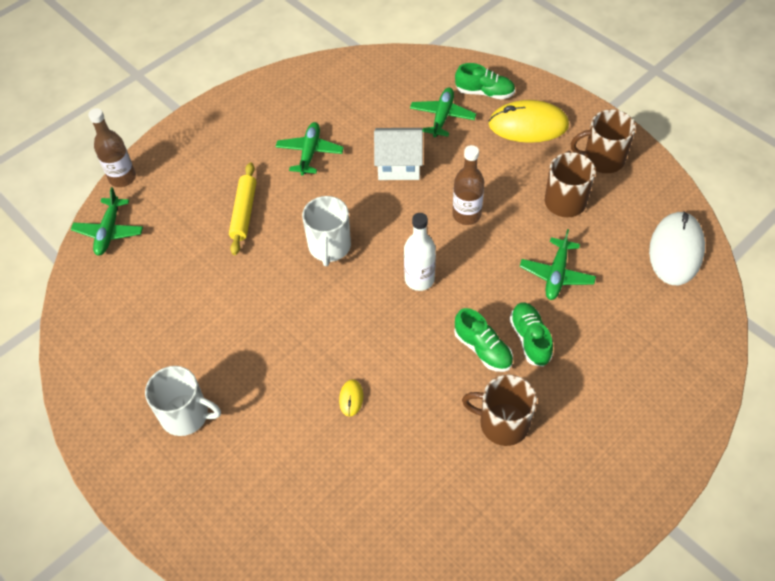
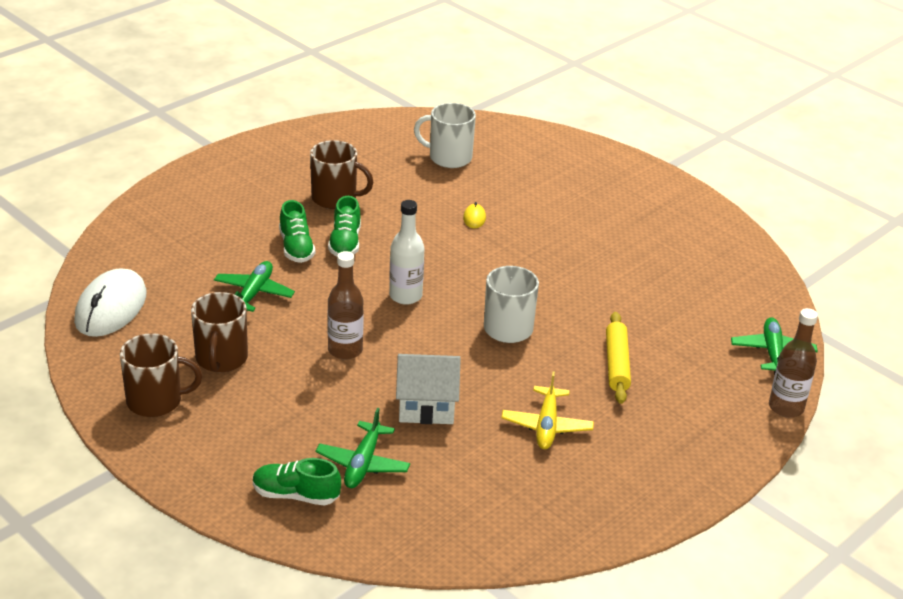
camera: 175 degrees right, 20 degrees down
(186, 415) = (626, 214): white mug -> white mug (449, 157)
(310, 153) = (546, 426): green plane -> yellow plane
(482, 349) = (345, 243): green shoe -> green shoe turned 135 degrees counterclockwise
(528, 125) = (243, 447): yellow mouse -> none

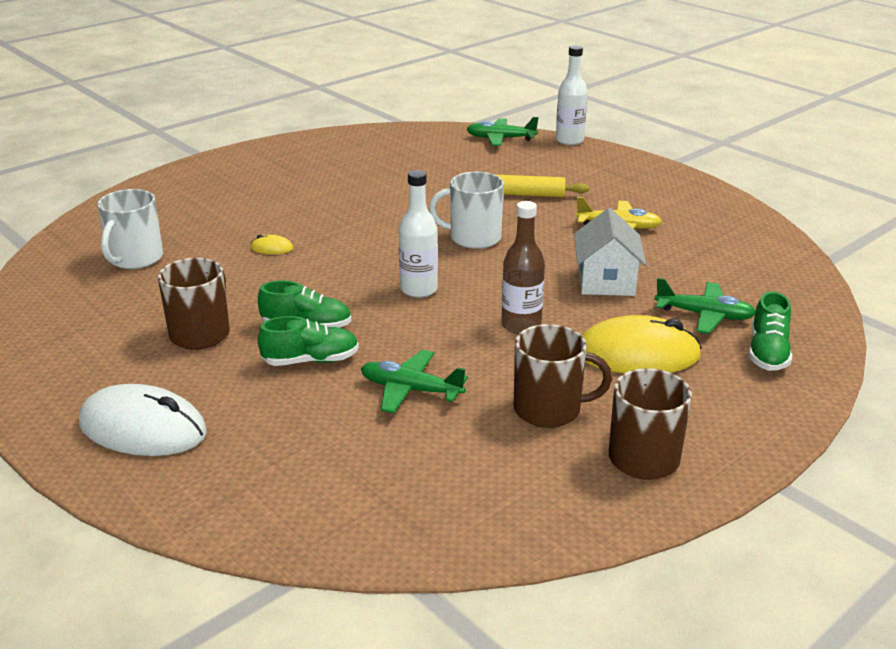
camera: 85 degrees left, 5 degrees down
(111, 307) = (442, 515): white mouse -> white mouse (143, 428)
(297, 413) = (637, 354): none -> yellow mouse
(786, 407) = (569, 140): brown bottle -> white bottle

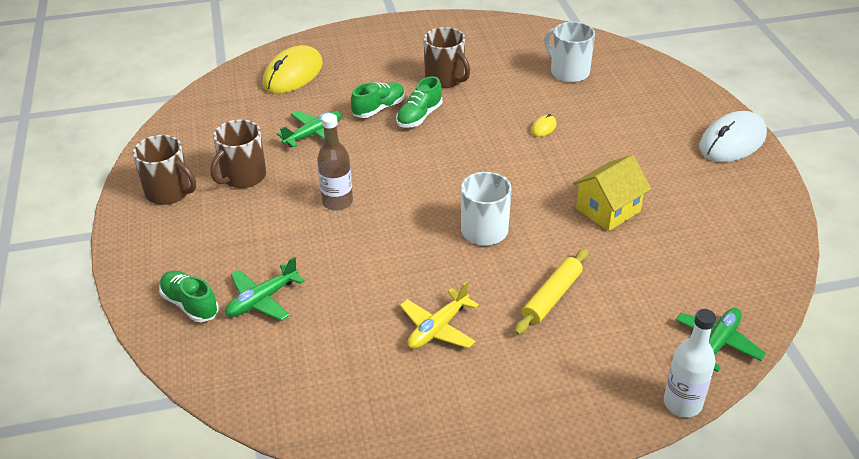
camera: 120 degrees right, 10 degrees up
(143, 428) = (366, 48): white mouse -> white mouse (732, 141)
(311, 360) = (379, 109): green shoe -> green shoe turned 150 degrees counterclockwise
(386, 194) = (608, 210): none -> yellow house
(419, 289) = (426, 174): white bottle -> none
(606, 281) = (355, 272): white house -> none
(637, 354) = (254, 239): yellow mouse -> yellow mouse (293, 74)

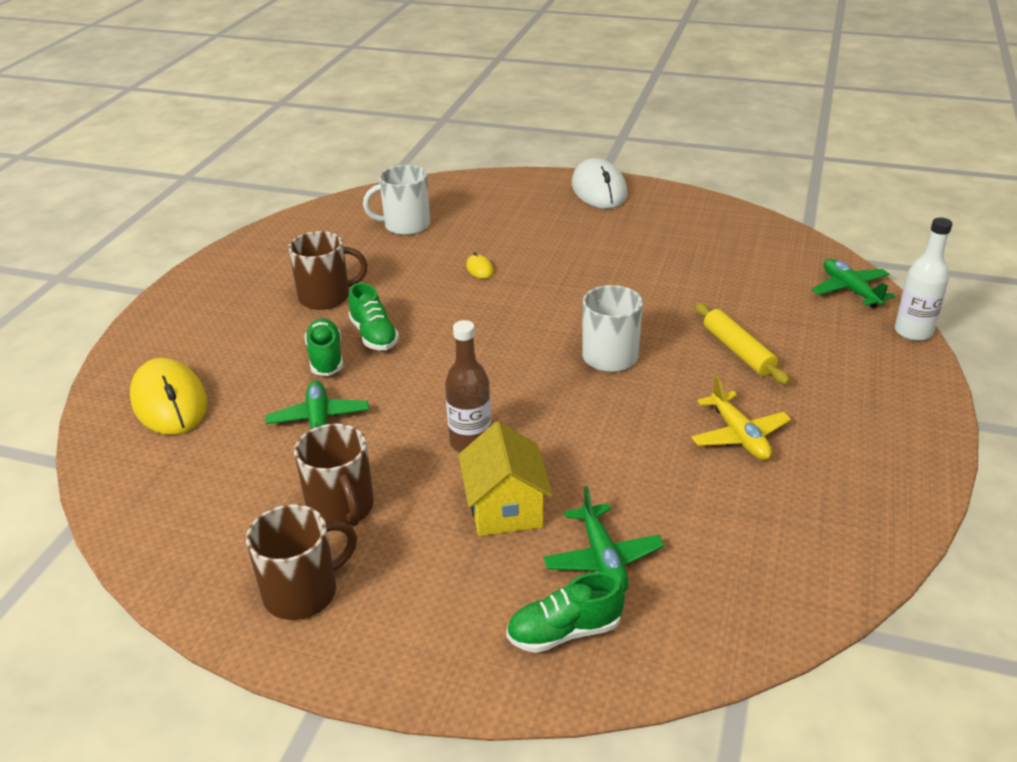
camera: 60 degrees left, 5 degrees down
(608, 210) = (638, 279): yellow house -> yellow house (505, 508)

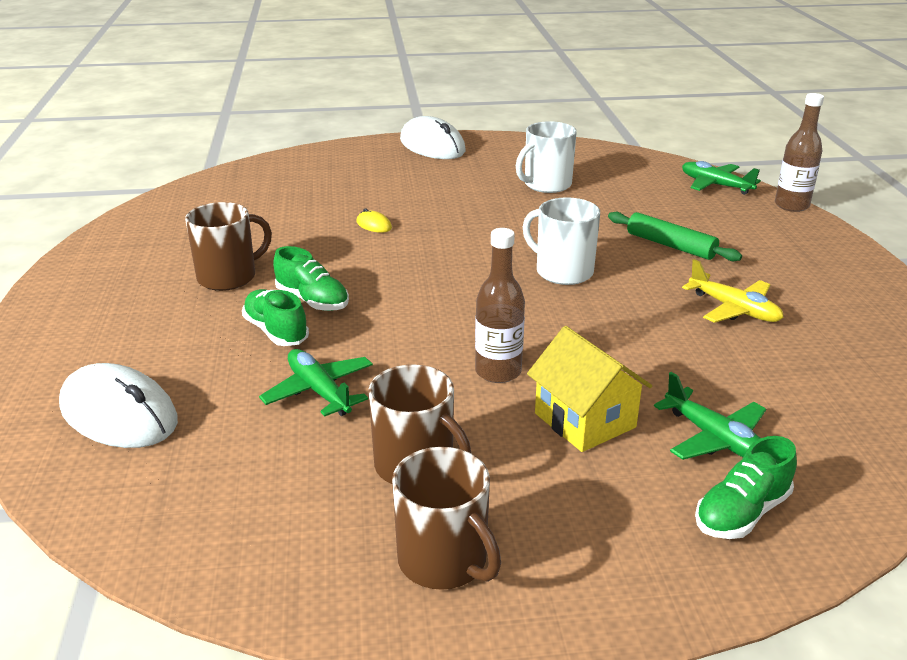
camera: 25 degrees left, 5 degrees down
(169, 402) = (119, 413): yellow mouse -> white mouse
(302, 592) = (444, 561): brown mug -> brown mug turned 105 degrees clockwise
(406, 225) = (264, 201): white mug -> white mug (546, 185)
(738, 351) = (670, 245): yellow rolling pin -> green rolling pin
(913, 332) = (791, 206): white bottle -> brown bottle

